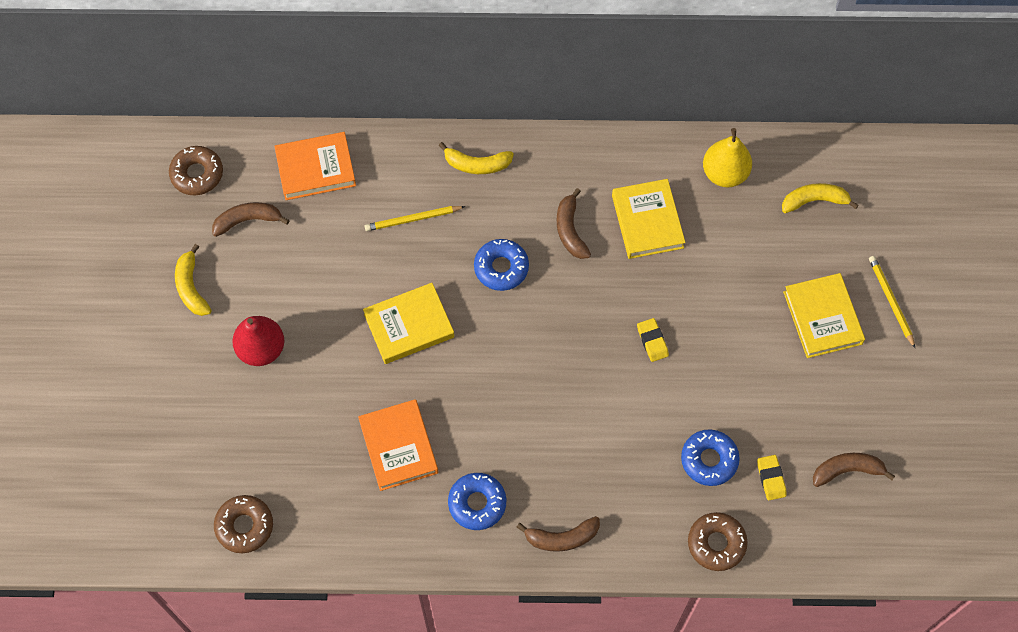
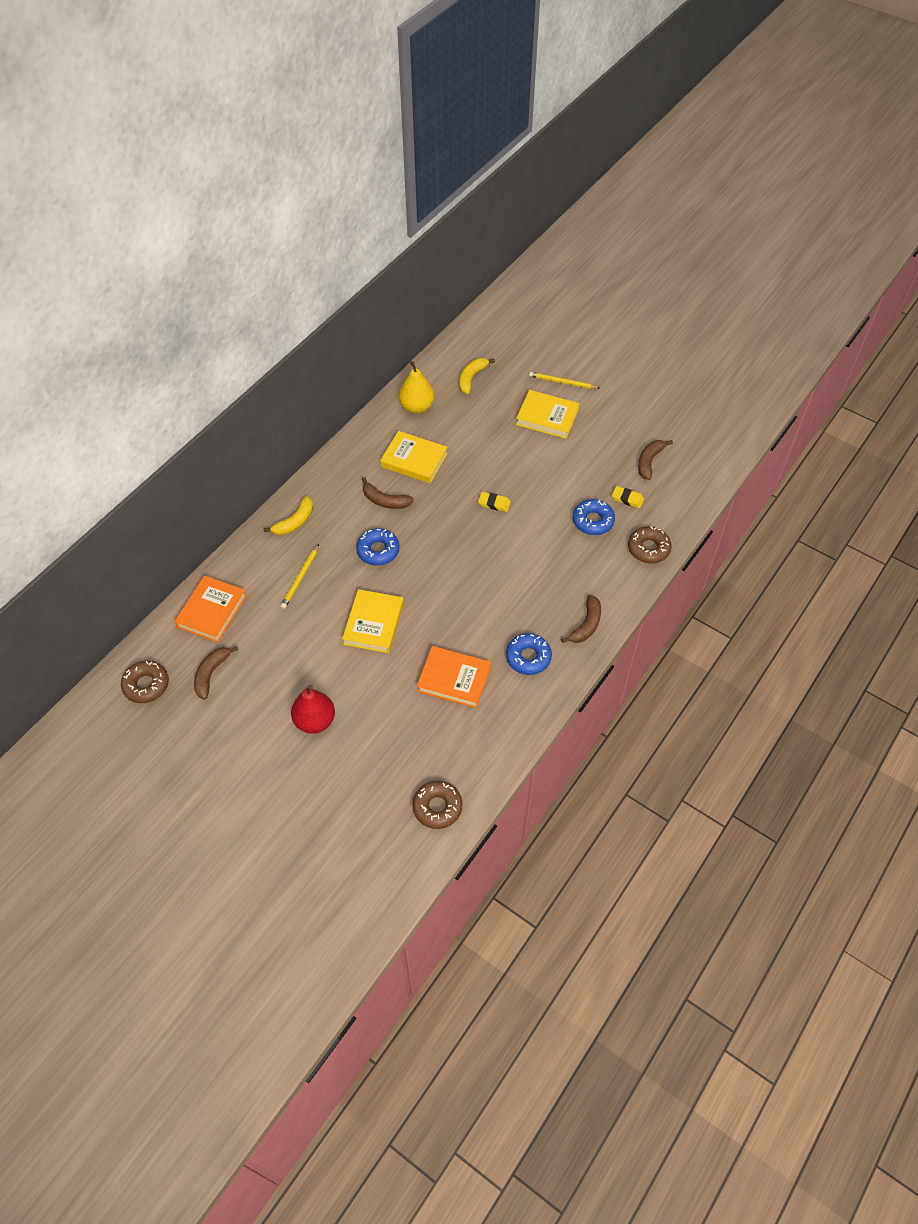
camera: 55 degrees left, 10 degrees down
(191, 287) = (229, 738): yellow banana -> none

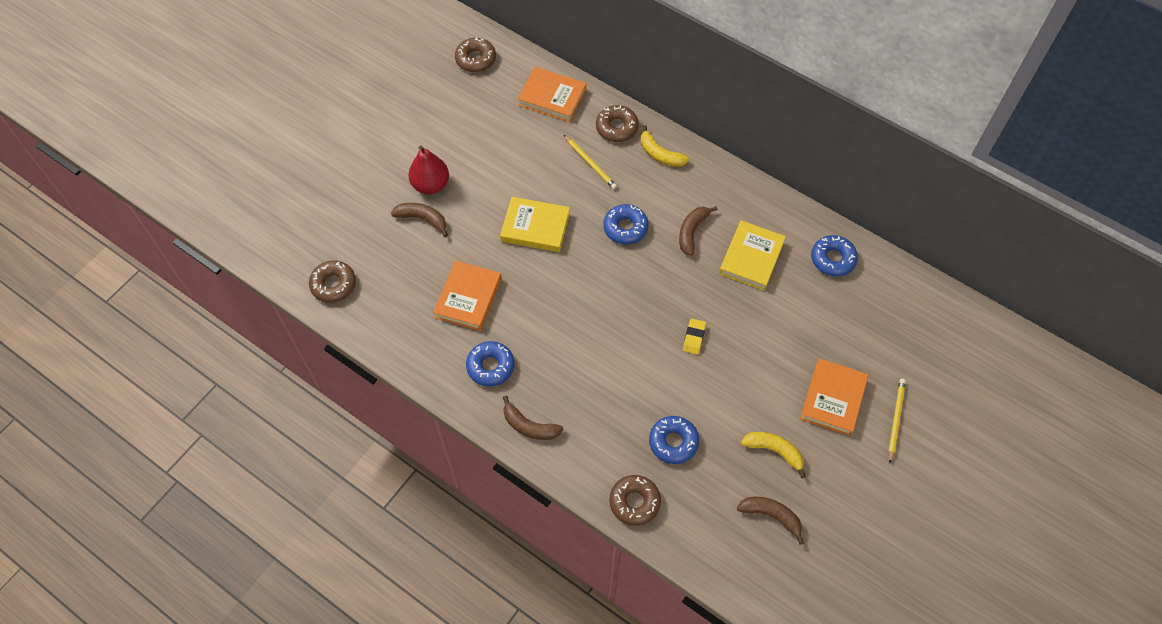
camera: 90 degrees right, 5 degrees up
(211, 674) = (484, 104): brown banana -> brown banana (422, 219)
(258, 556) = (616, 127): none -> brown donut
(300, 578) = (590, 163): yellow pencil -> yellow pencil turned 150 degrees counterclockwise
(417, 407) = (833, 259): yellow pear -> blue donut
(471, 378) = (887, 316): yellow banana -> yellow banana (774, 451)
(547, 417) = (833, 399): yellow book -> orange book
(627, 499) = (709, 484): yellow eraser -> none

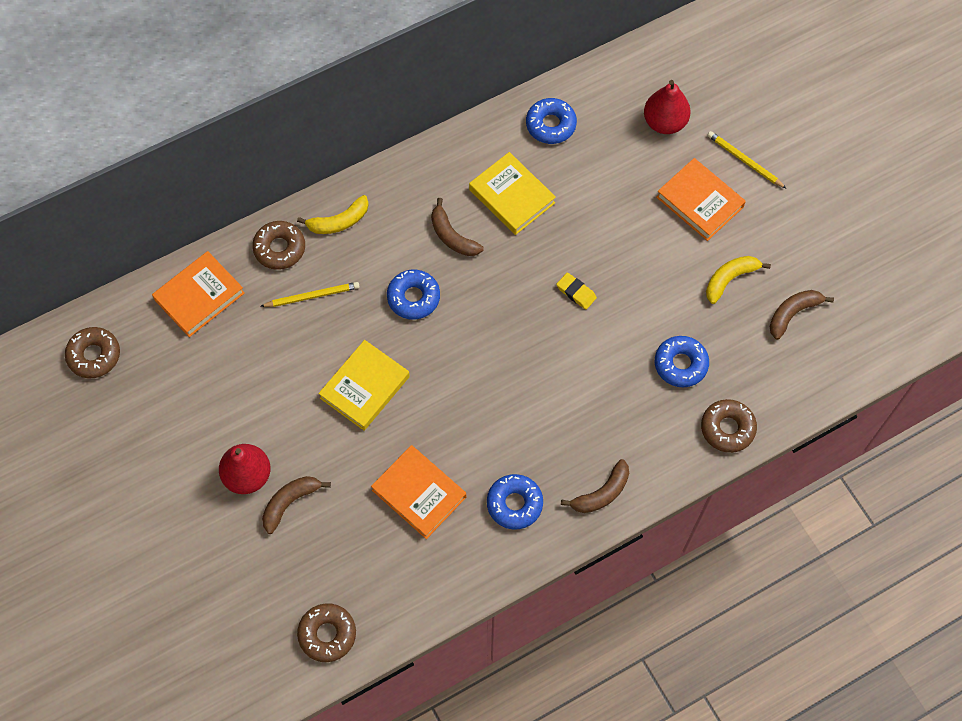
camera: 65 degrees left, 5 degrees up
(891, 342) = (664, 122): none -> red pear

